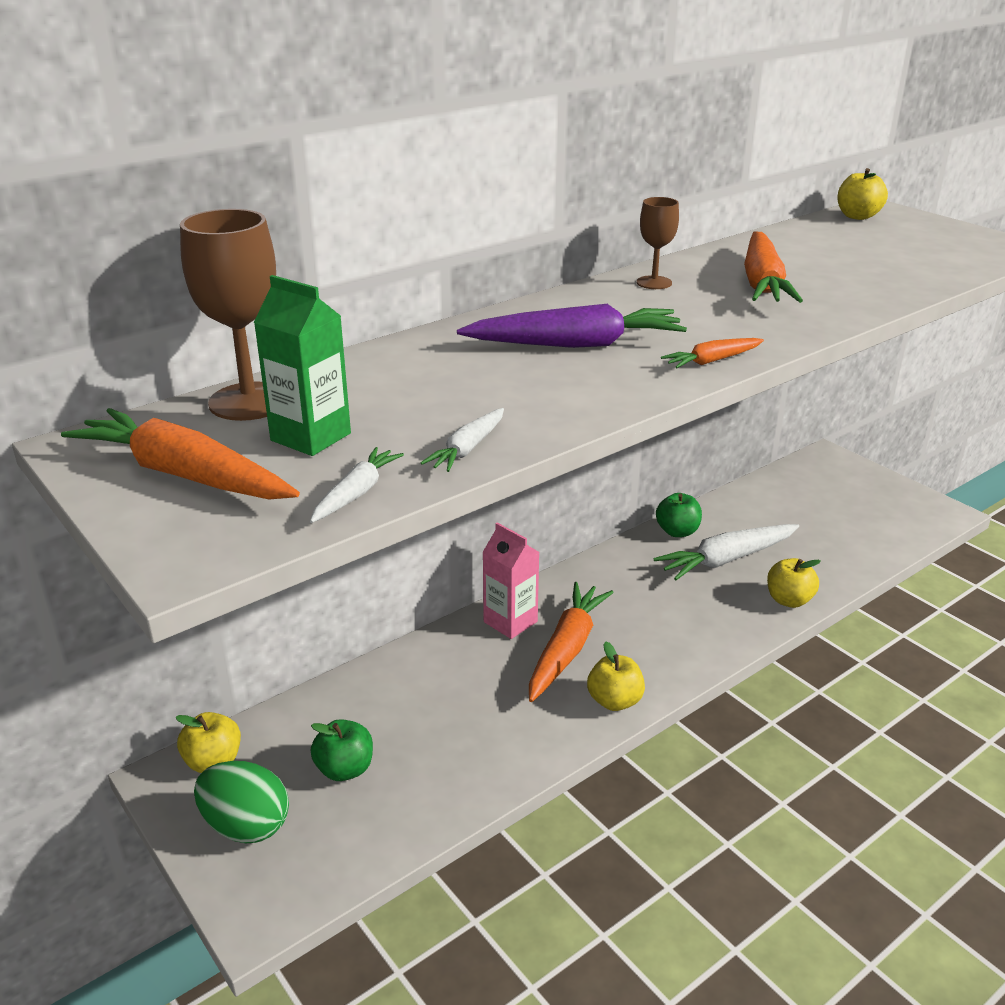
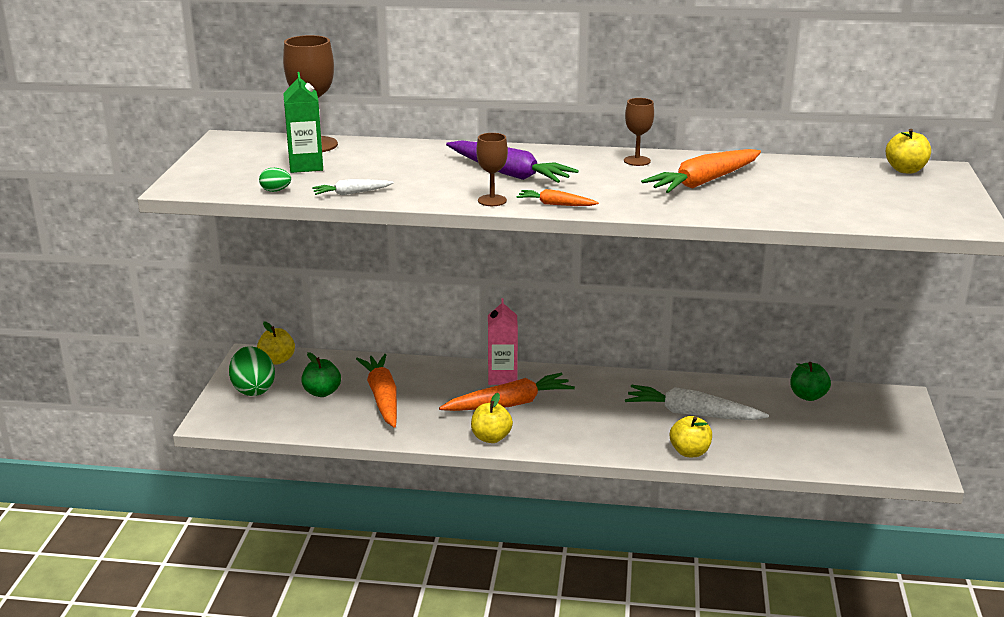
camera: 45 degrees right, 5 degrees down
(184, 475) = (236, 161): orange carrot -> orange carrot (382, 397)
(356, 493) = (275, 190): white carrot -> green egg
(643, 384) = (492, 200): none -> brown goblet
(677, 531) = (689, 385): green apple -> green apple (808, 396)

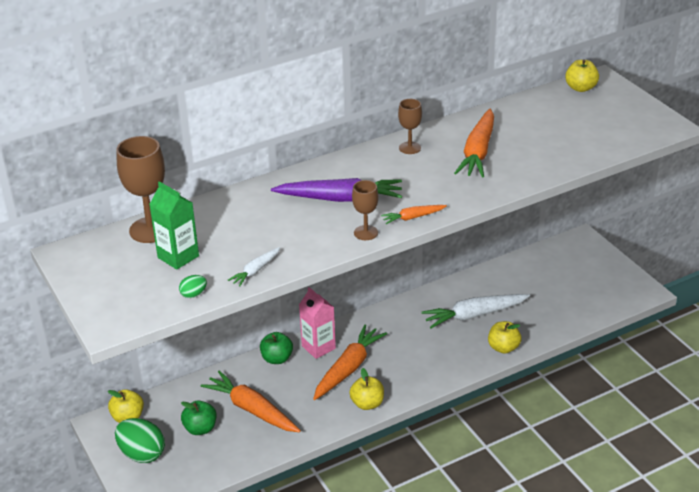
camera: 35 degrees left, 10 degrees up
(808, 396) = (528, 265): green apple -> green apple (277, 359)

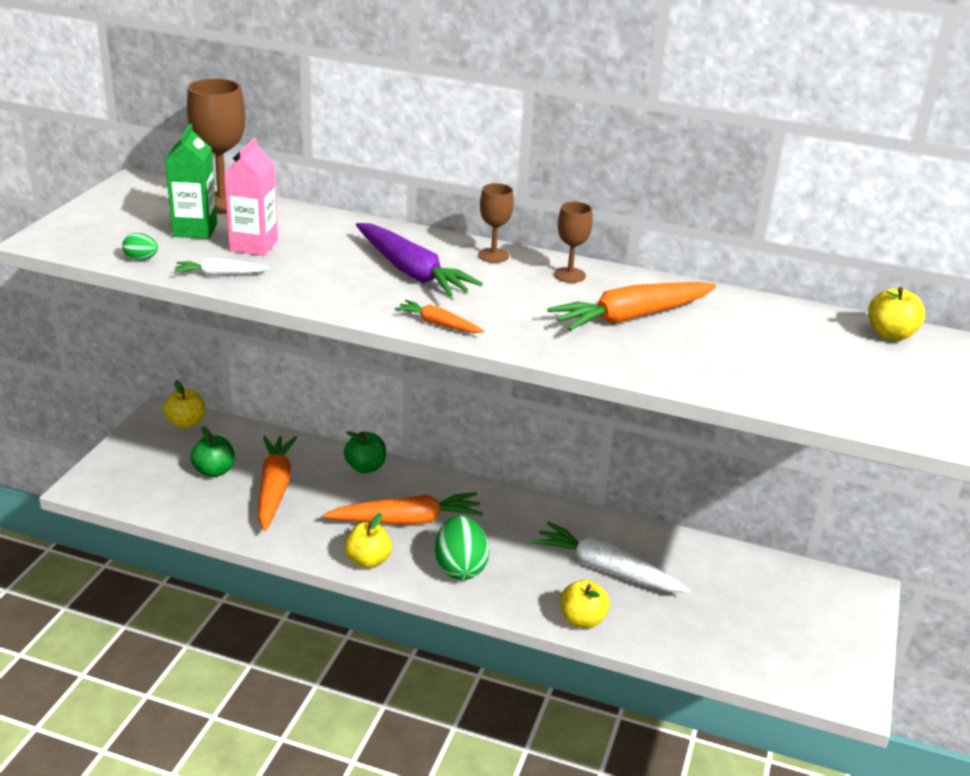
camera: 45 degrees right, 5 degrees down
(142, 454) = (145, 455): green egg -> green egg (460, 568)
(318, 347) = (414, 485): pink carton -> pink carton (254, 245)
(366, 233) = (369, 307): brown goblet -> brown goblet (493, 255)

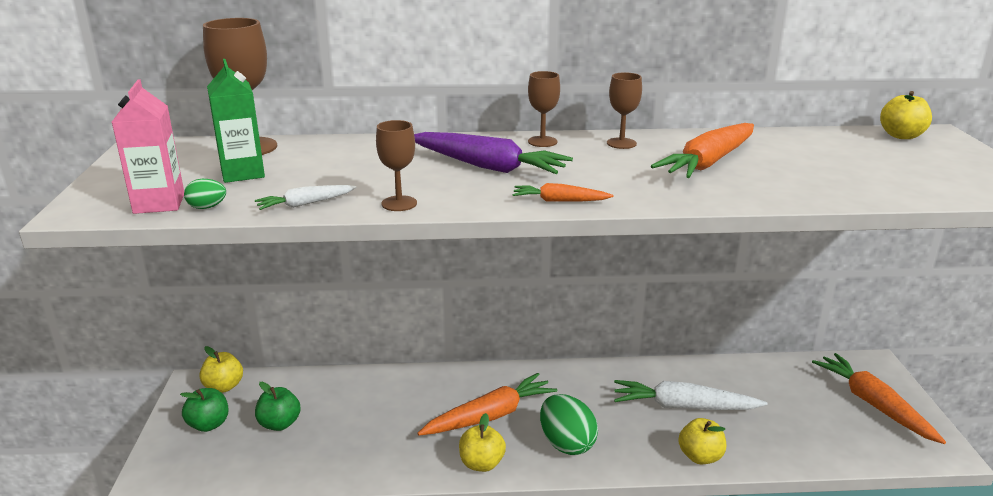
camera: 20 degrees left, 5 degrees down
(254, 245) = (315, 174): pink carton -> pink carton (159, 203)
(274, 488) = (349, 423): orange carrot -> orange carrot (873, 404)
(297, 293) = (399, 203): none -> brown goblet
(365, 467) = (420, 380): green apple -> green apple (209, 424)

